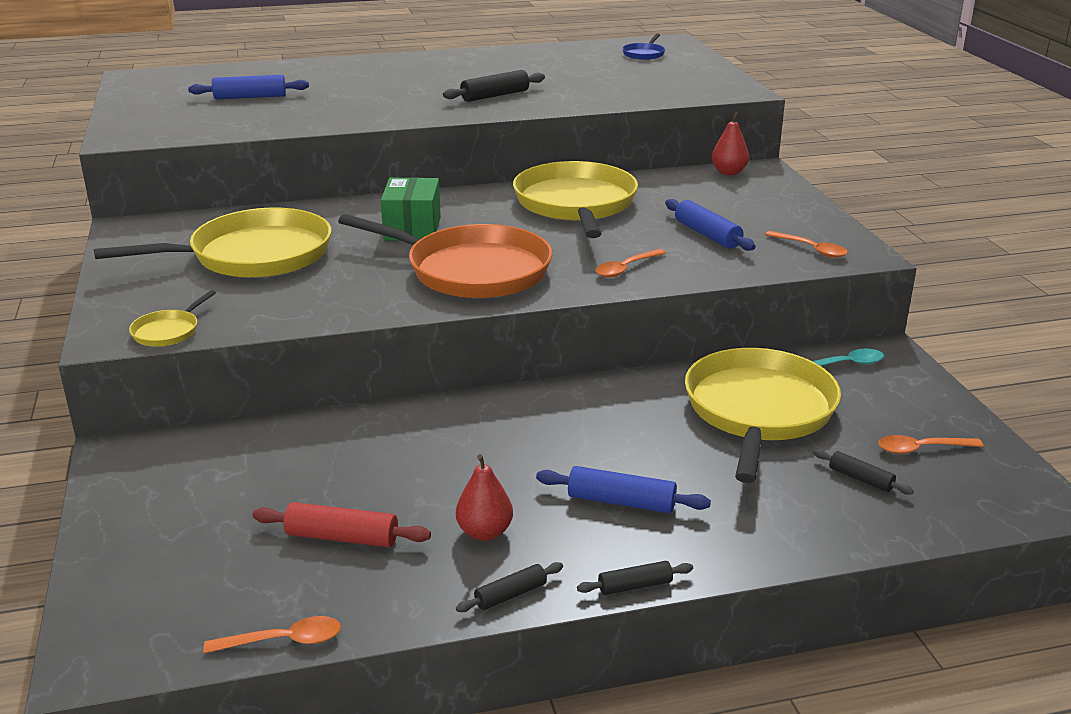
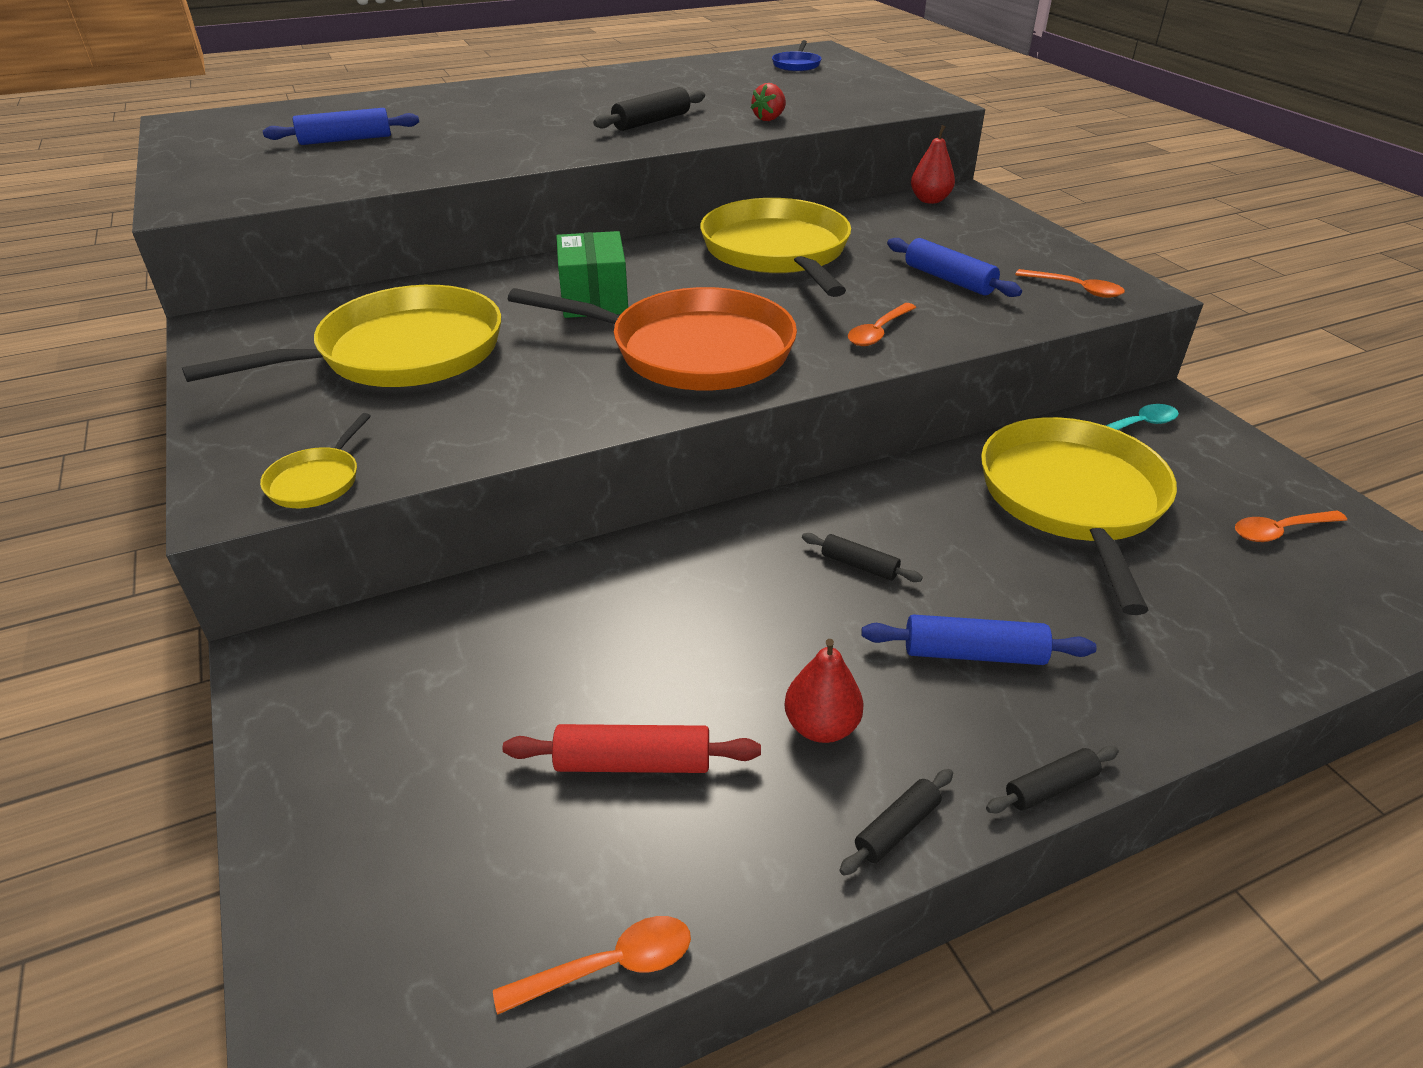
camera: 10 degrees left, 10 degrees up
(593, 98) = (769, 119): none -> red strawberry
(860, 479) = (1236, 582): black rolling pin -> black rolling pin (859, 565)

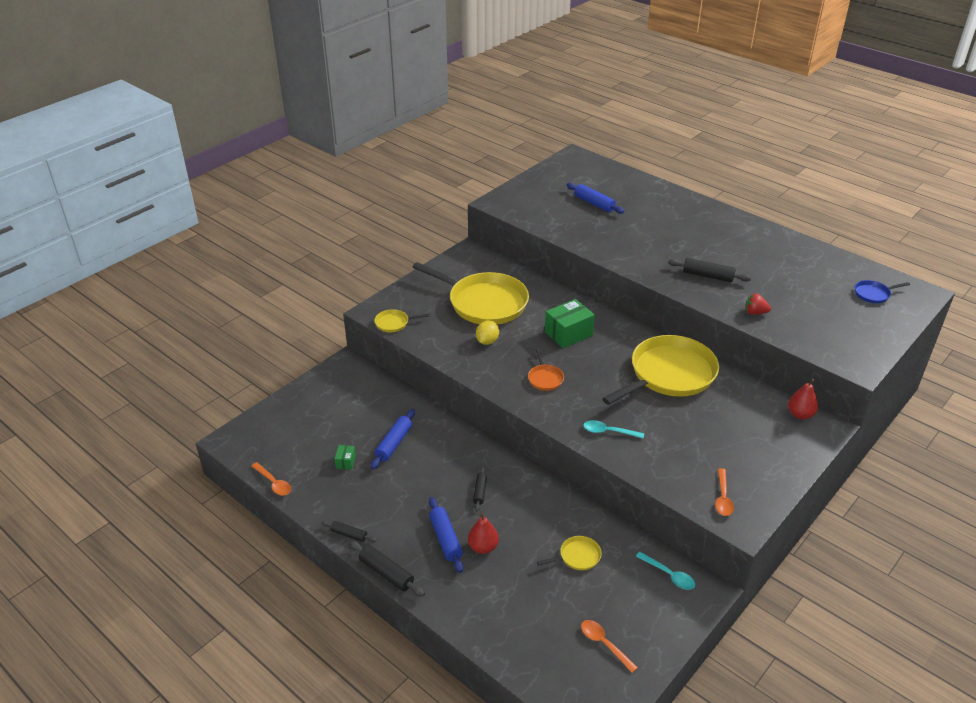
camera: 65 degrees right, 0 degrees up
(523, 380) = (487, 341): none -> yellow lemon
(633, 762) = (345, 462): red rolling pin -> green box
(693, 351) = (545, 378): orange pan -> orange pan, size x0.42
(821, 726) = (384, 504): red pear -> red pear (483, 547)
(878, 332) = (608, 432): orange spoon -> turquoise spoon
(949, 279) = (691, 444): blue rolling pin -> blue rolling pin (394, 443)
(1050, 787) = (386, 573): black rolling pin -> black rolling pin, size x1.60
(1072, 499) = (577, 556): yellow pan -> yellow pan, size x0.42

